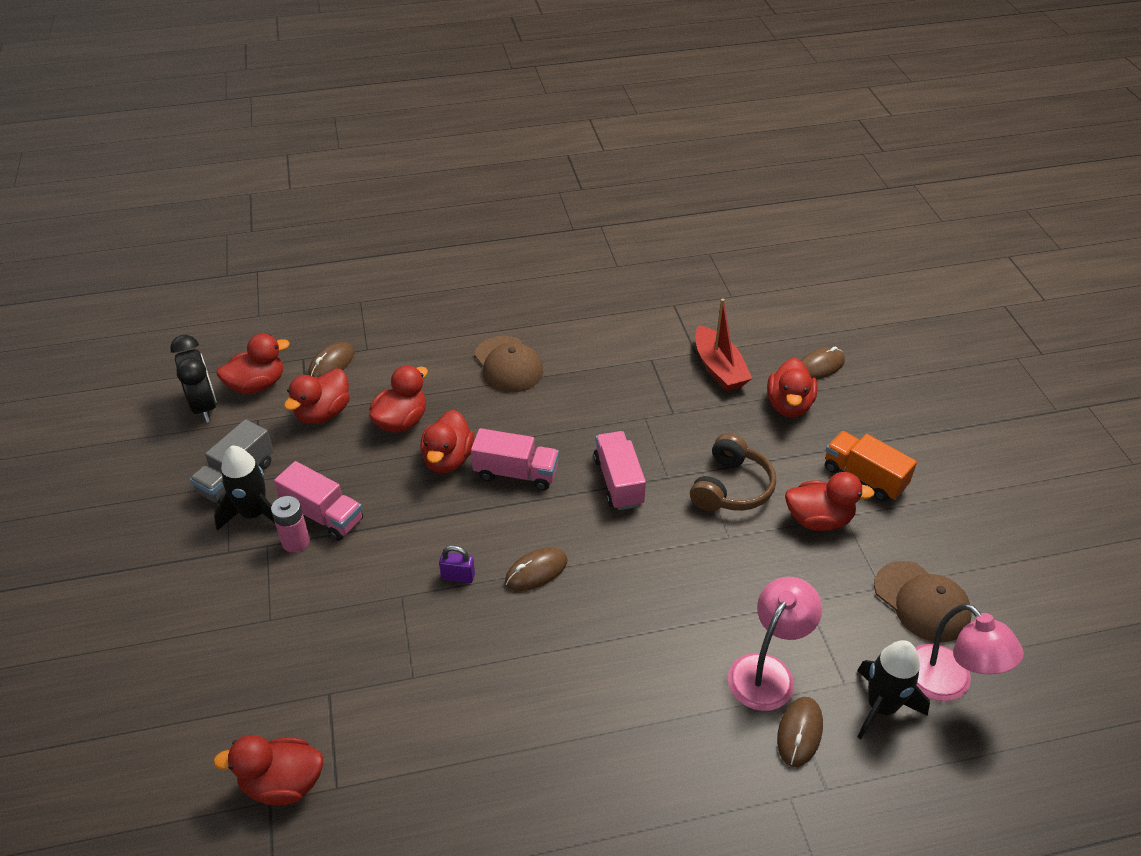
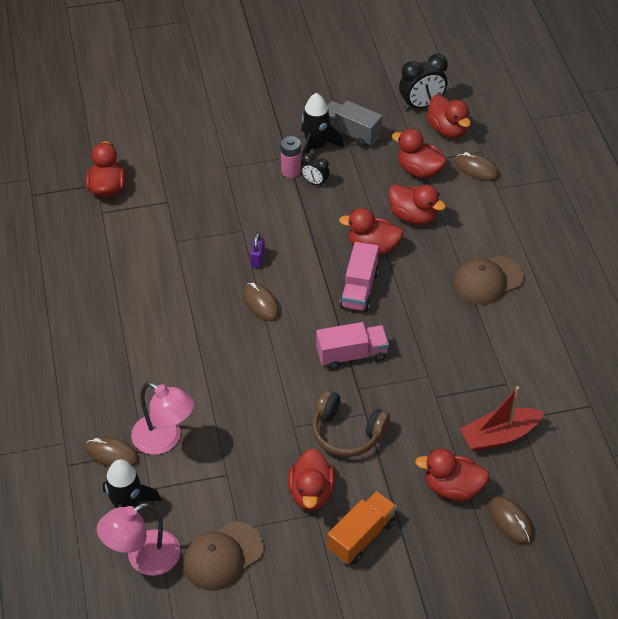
camera: 90 degrees right, 5 degrees up
(323, 515) = (315, 182): pink truck -> black clock

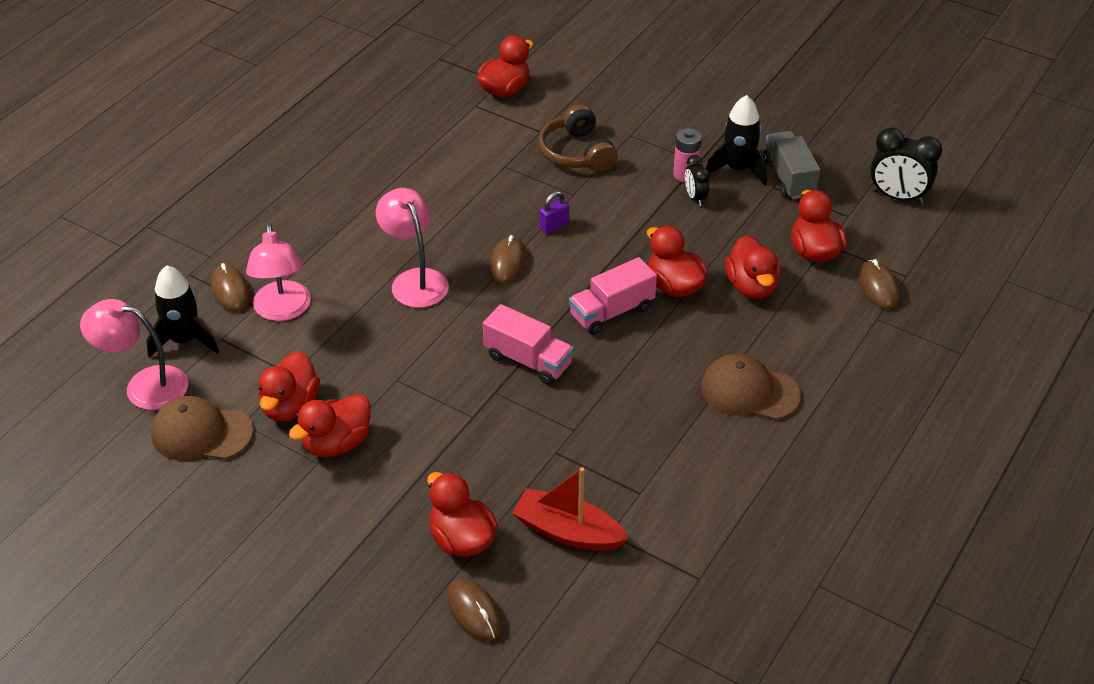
camera: 45 degrees right, 5 degrees down
(220, 356) = (415, 280): none -> pink lamp
(347, 433) = (434, 420): brown headphones -> brown headphones (577, 153)
(361, 536) = (328, 511): orange truck -> none
(447, 130) = (895, 234): red duck -> red duck (290, 406)
(510, 521) = (474, 611): brown mouse -> brown mouse turned 45 degrees counterclockwise

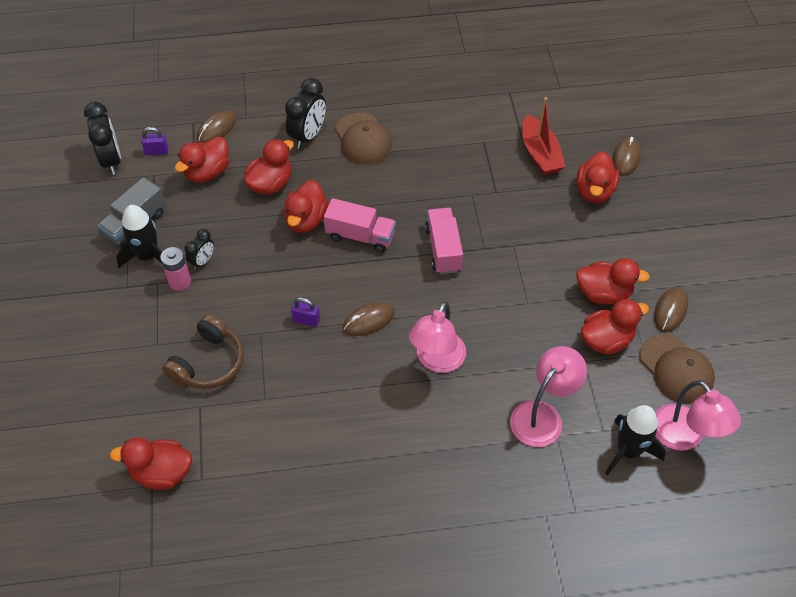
camera: 130 degrees left, 10 degrees up
(230, 291) = (560, 466): brown mouse -> brown mouse (670, 310)
(798, 350) = (308, 136): none -> black clock
(882, 231) = (156, 151): none -> purple padlock

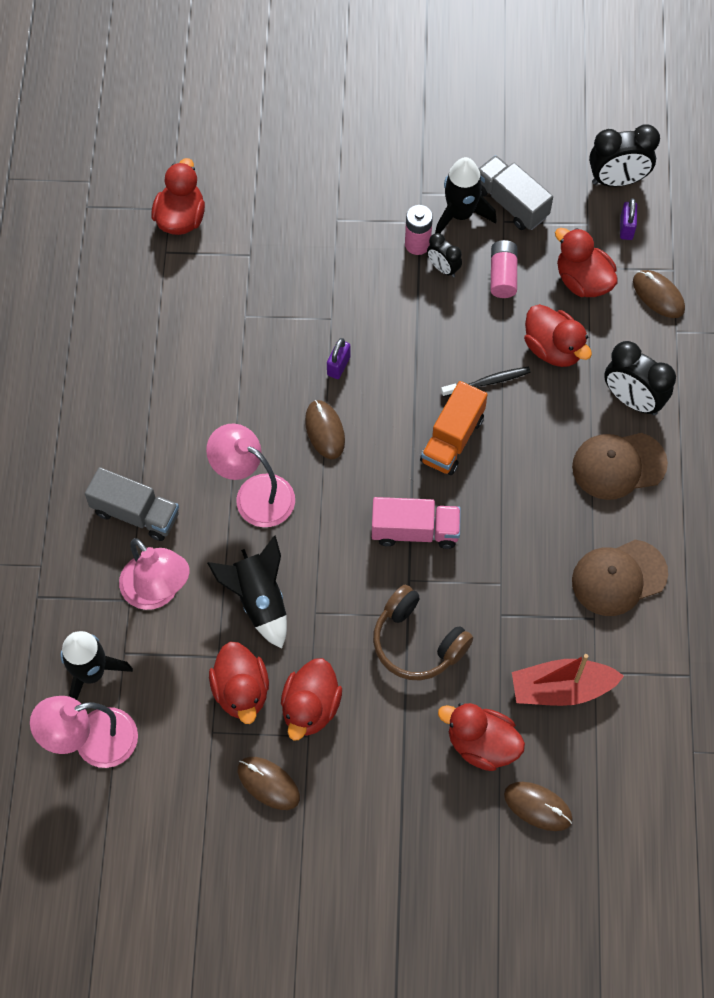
camera: 100 degrees right, 10 degrees up
(206, 222) = (503, 275): none -> pink battery
(208, 363) = (302, 266): brown headphones -> brown headphones (417, 642)
(306, 220) = (488, 382): red duck -> black toothbrush
(360, 236) = (452, 439): pink truck -> orange truck
(476, 447) = (135, 513): none -> grey truck
(528, 341) = (259, 600): none -> black rocket
(676, 369) = (183, 762): brown cap -> brown cap (618, 577)

